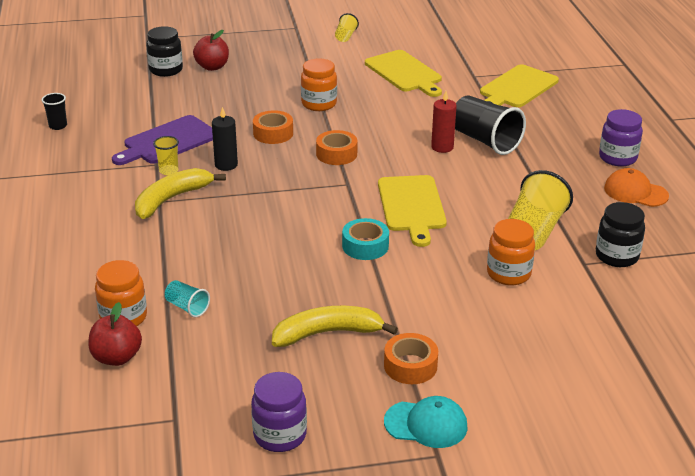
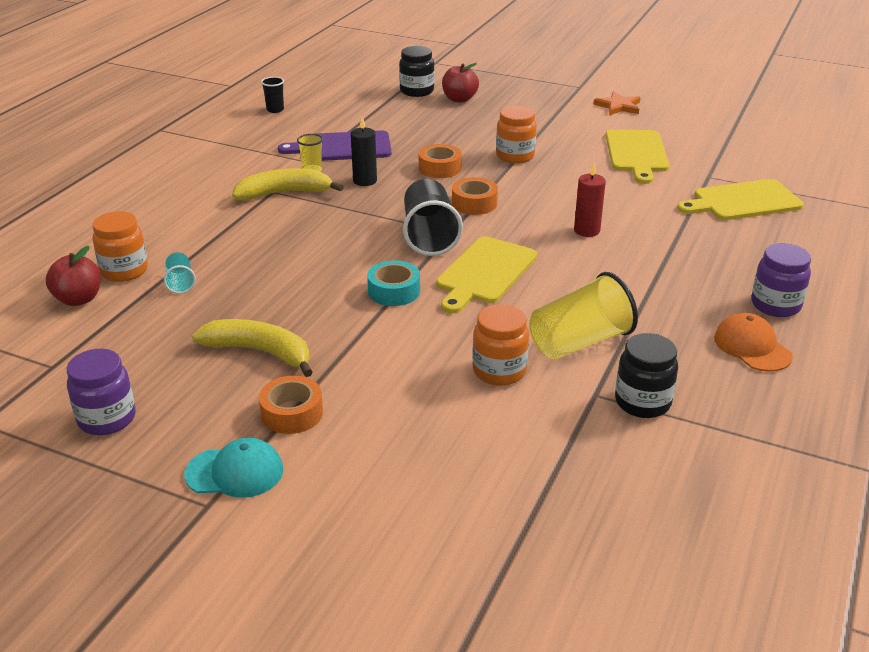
camera: 35 degrees right, 0 degrees up
(345, 36) = (618, 106): yellow cup -> orange star
(426, 424) = (235, 472): turquoise cap -> turquoise cap turned 45 degrees counterclockwise
(485, 141) = (640, 239): black cup -> black cup (429, 236)

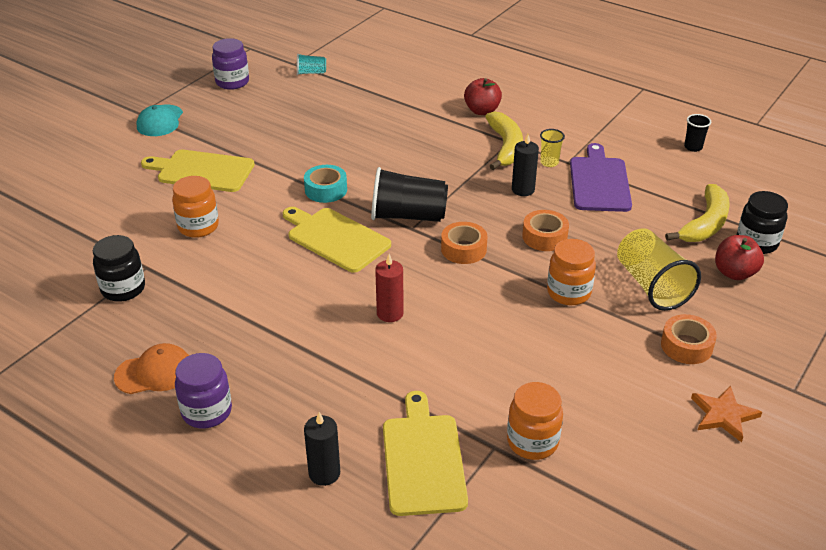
camera: 100 degrees right, 5 degrees up
(78, 299) = (367, 67): red apple -> red apple (482, 111)
(124, 271) = (398, 81): orange jar -> orange jar (532, 442)
(180, 282) = (374, 102): turquoise cup -> turquoise cup (311, 73)
(260, 352) = (273, 131): yellow banana -> yellow banana (705, 224)
(292, 413) = (201, 140): orange tape -> orange tape (686, 346)
(579, 342) = (213, 272): yellow cup -> yellow cup (651, 285)
(636, 153) = (568, 396): yellow cutting board -> yellow cutting board (202, 171)
(791, 239) = (324, 473): none -> black candle

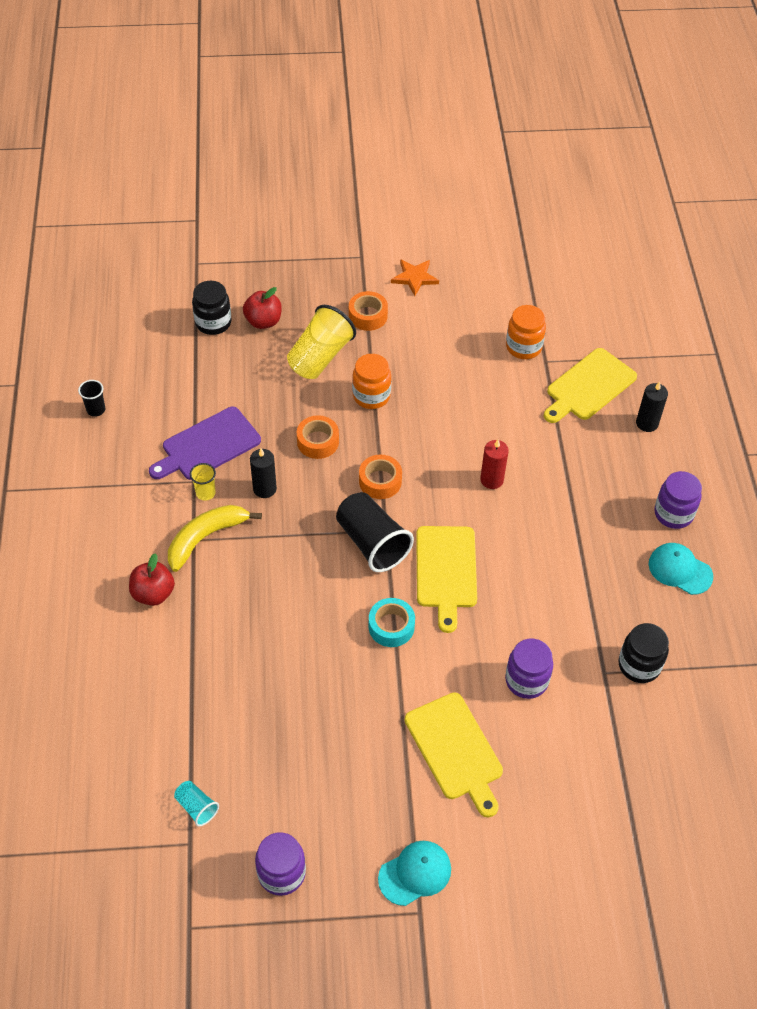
camera: 130 degrees left, 15 degrees up
(154, 372) = (680, 570): orange cap -> turquoise cap
(198, 226) = (526, 680): orange jar -> purple jar
(705, 224) = (213, 358): yellow banana -> none

